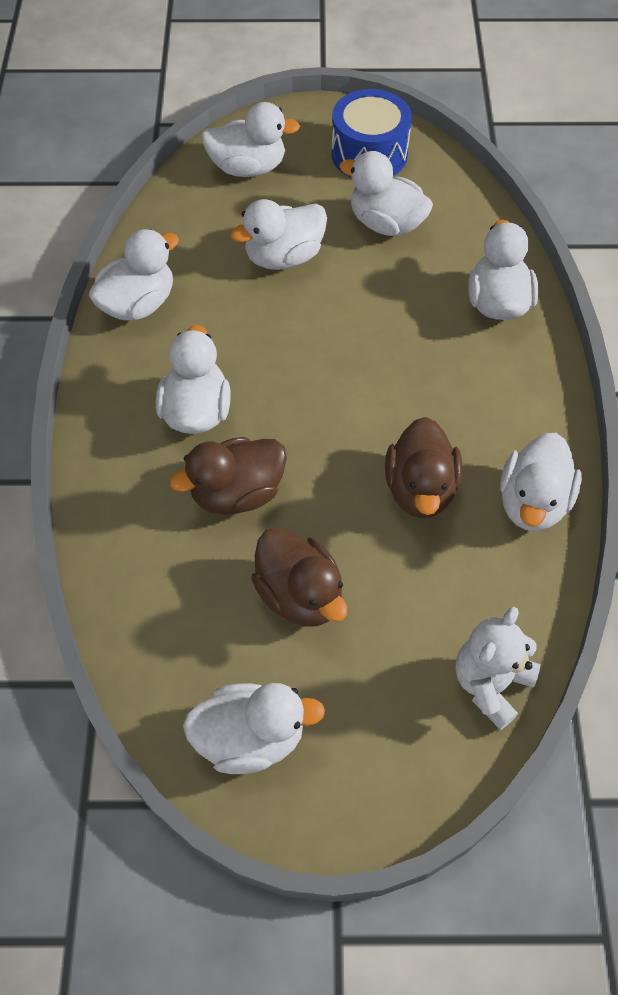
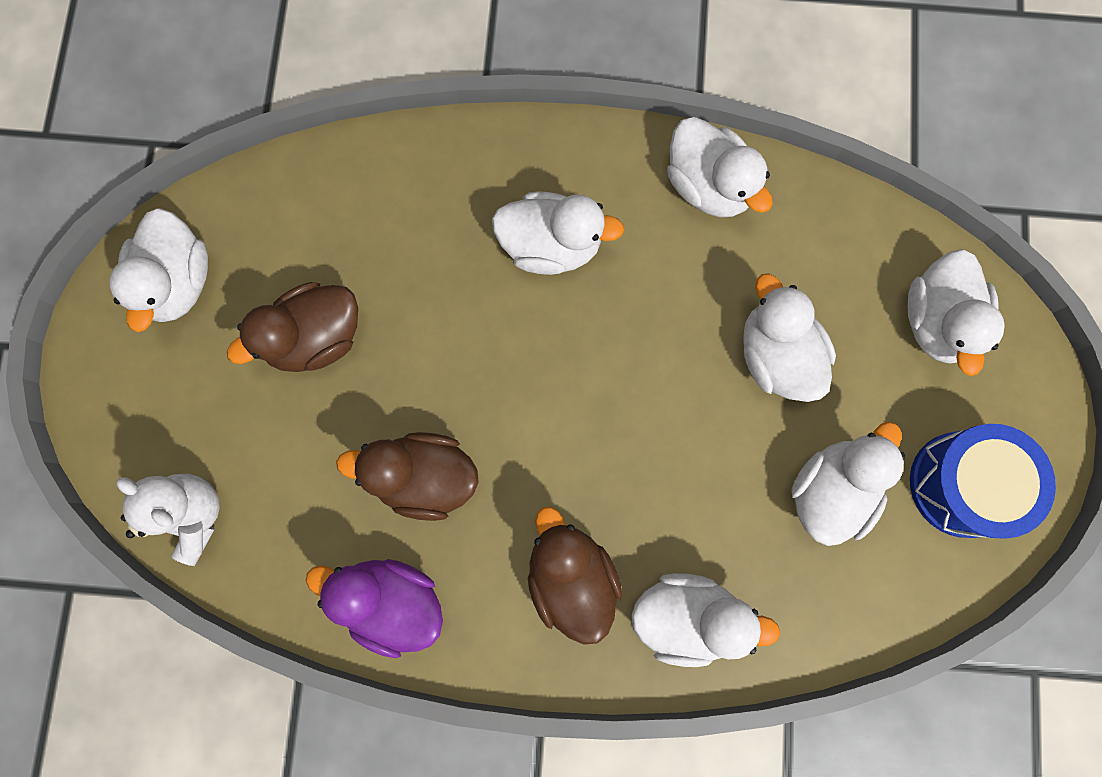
camera: 95 degrees right, 20 degrees up
(237, 493) = (441, 283): brown duck -> brown duck (570, 577)
(532, 502) = (392, 601): white duck -> purple duck

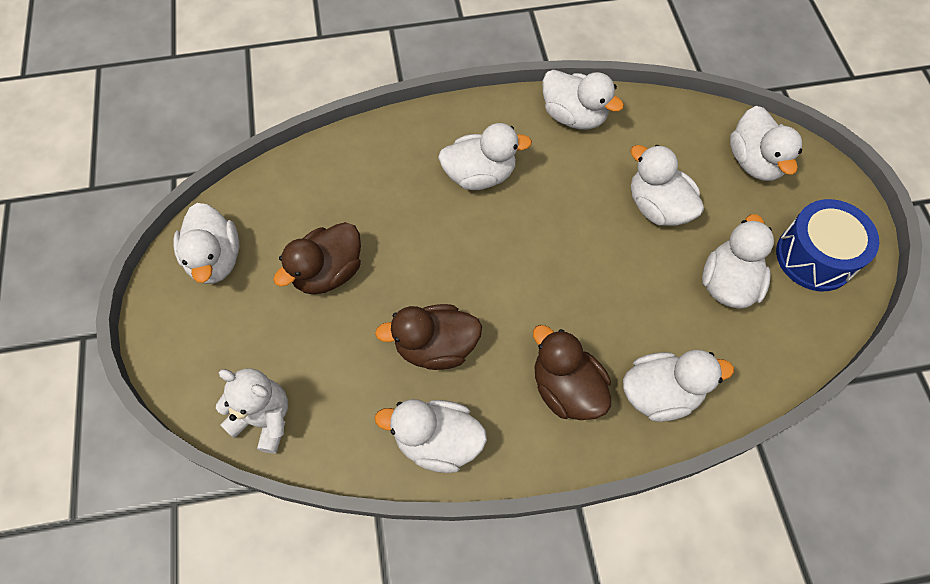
camera: 15 degrees left, 15 degrees down
(392, 601) = (437, 441): purple duck -> white duck

